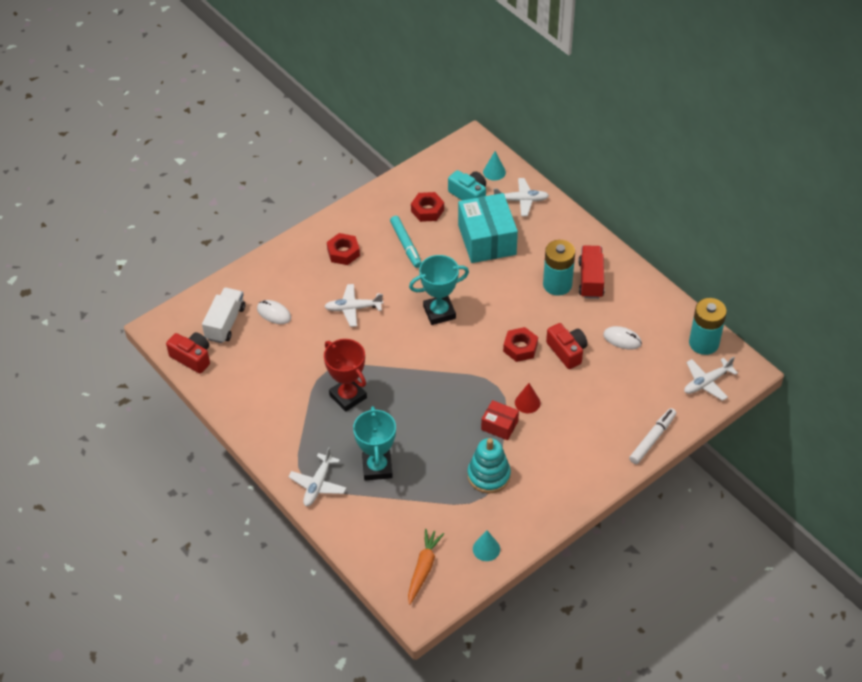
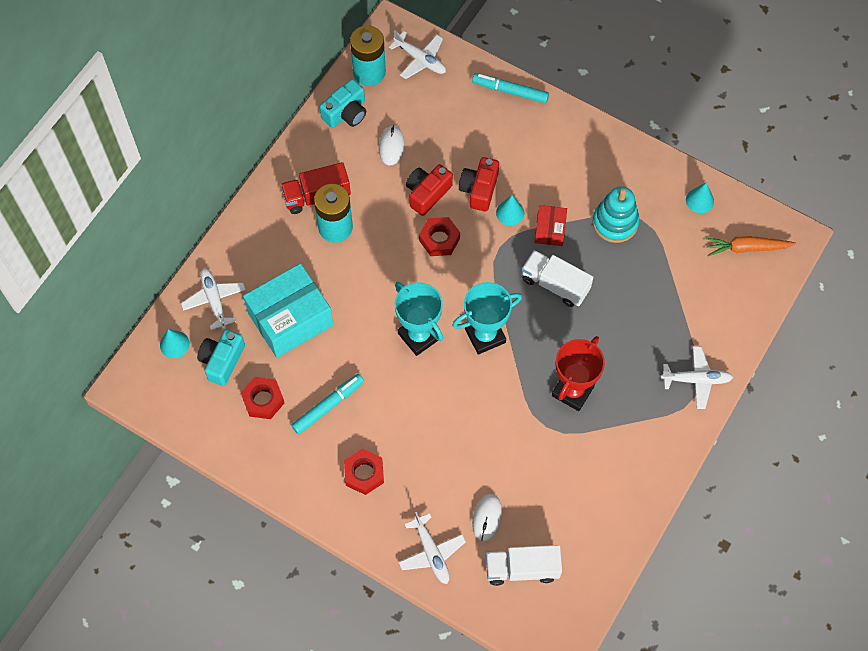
camera: 110 degrees left, 15 degrees up
(192, 357) = (587, 585): red camera -> red camera (479, 189)
(353, 308) = (447, 431): white plane -> white plane (431, 553)
(377, 467) = (650, 329): turquoise trophy -> turquoise trophy (485, 335)
(447, 414) = (555, 284): none -> white truck
(527, 402) = (510, 212): red cone -> turquoise cone
(652, 439) = (510, 91): white marker -> turquoise marker
(666, 317) = (346, 113): none -> turquoise camera

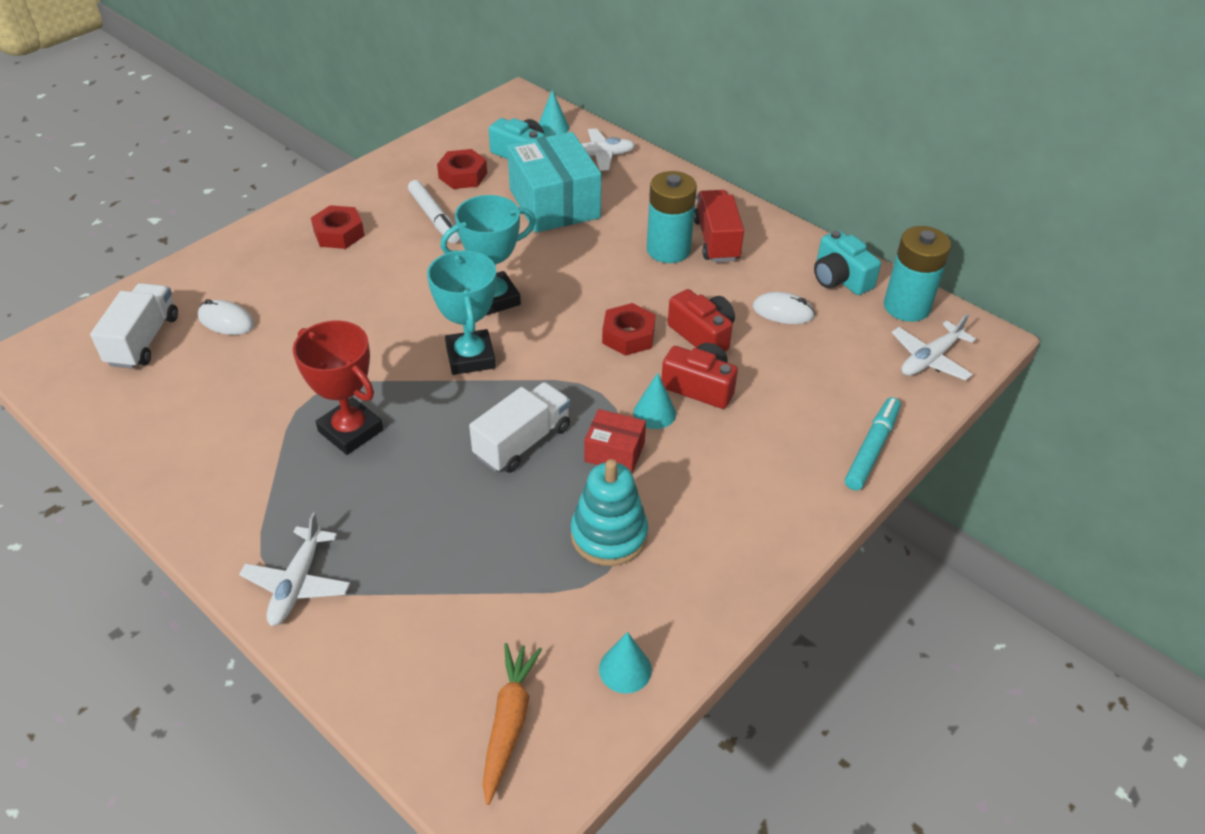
camera: 100 degrees right, 20 degrees down
(328, 406) = (434, 218): turquoise marker -> white marker
(431, 553) = (214, 271): white plane -> none

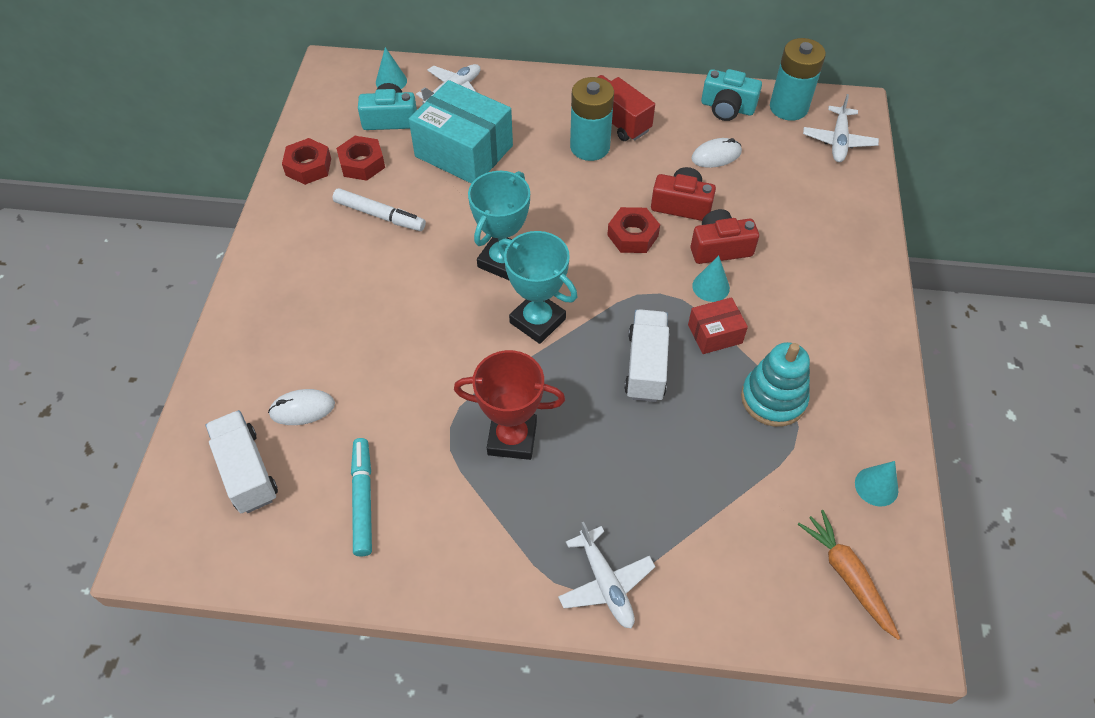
camera: 35 degrees left, 10 degrees up
(339, 234) = (313, 274): red nut -> red nut (308, 167)
(871, 449) = (866, 230): turquoise marker -> turquoise marker (363, 499)

